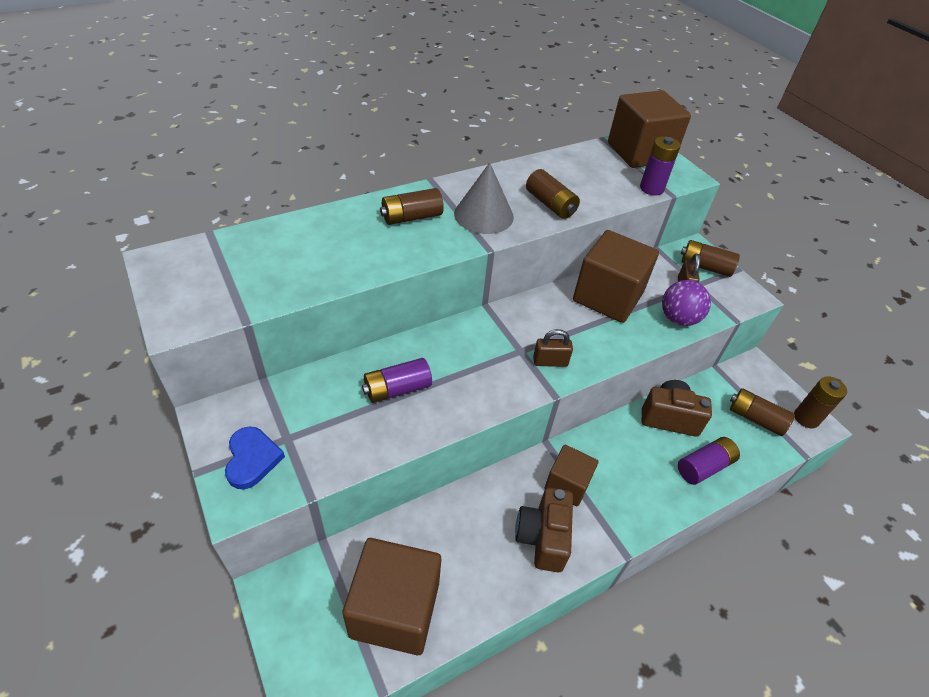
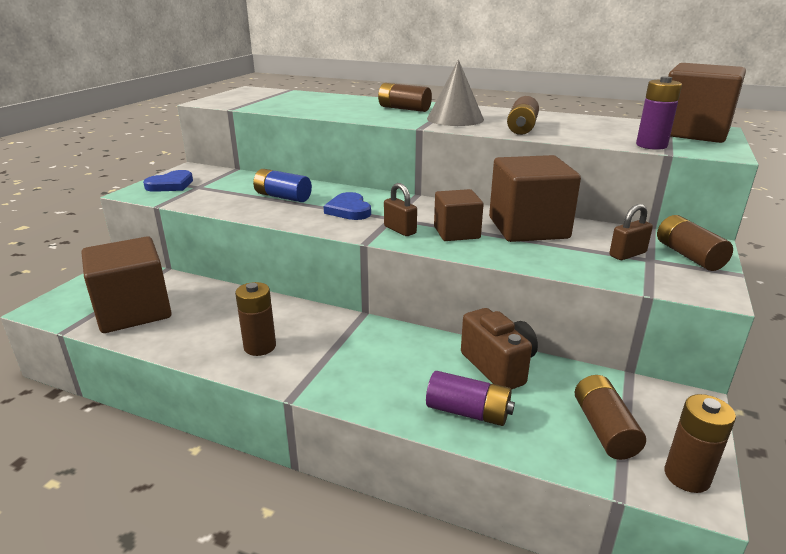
camera: 55 degrees right, 20 degrees down
(397, 389) = (283, 197): purple battery -> blue battery
(478, 365) = (349, 210): none -> blue heart
(542, 538) = (260, 347): brown camera -> brown battery
(567, 484) = (331, 338): brown cube -> brown cube (456, 232)
(678, 319) = (574, 263): purple ball -> none

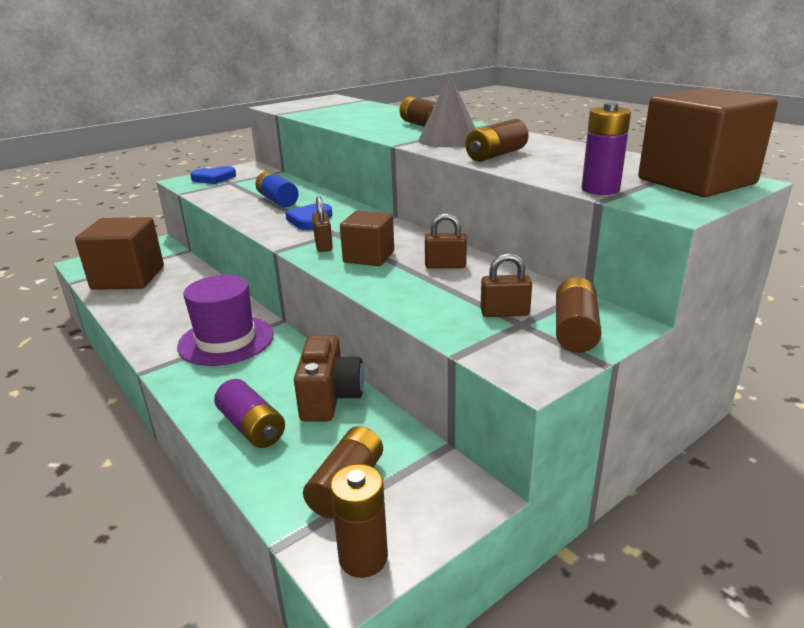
camera: 30 degrees right, 0 degrees up
(260, 347) = (172, 326): brown battery -> none
(335, 344) = (226, 340): none -> purple hat
(528, 228) = (445, 266): brown cube -> brown padlock

